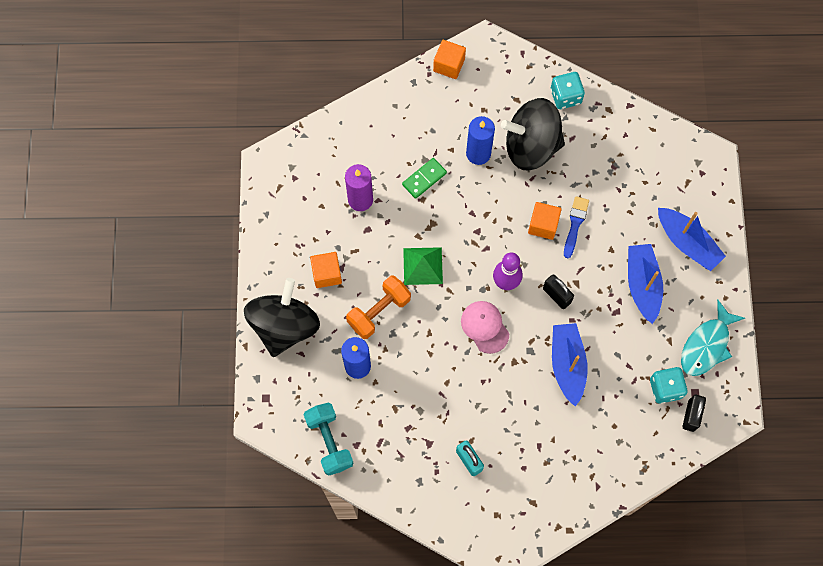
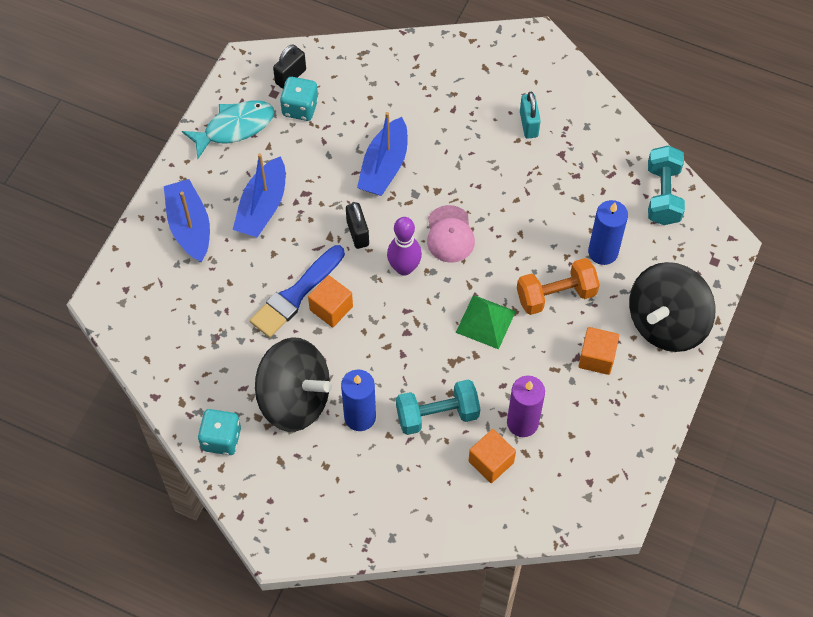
camera: 155 degrees left, 10 degrees down
(424, 179) = (437, 415): green domino -> turquoise dumbbell
(449, 65) = (338, 540): orange cube -> orange cube (491, 462)
(575, 224) = (296, 294): blue brush -> blue brush, size x1.56

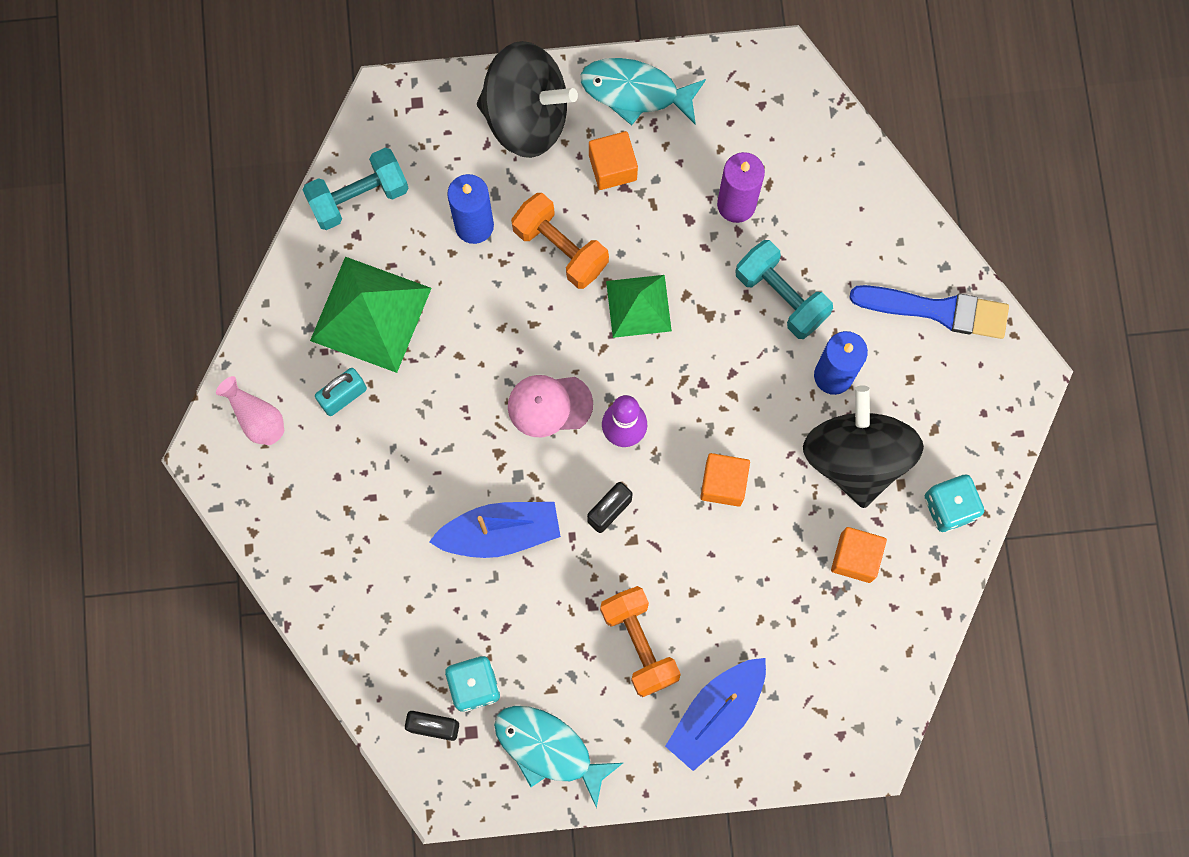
camera: 120 degrees left, 15 degrees up
(262, 207) = (639, 644): blue boat -> orange dumbbell
(296, 294) = (729, 533): blue brush -> blue brush (937, 310)
(450, 234) = (549, 405): pink cap -> pink cap turned 150 degrees counterclockwise
(491, 462) = (800, 213): orange cube -> orange cube (855, 558)
(544, 73) = (256, 417): none -> pink vase
(575, 164) = (370, 314): none -> green pyramid
(647, 402) = (635, 91): none -> turquoise fish

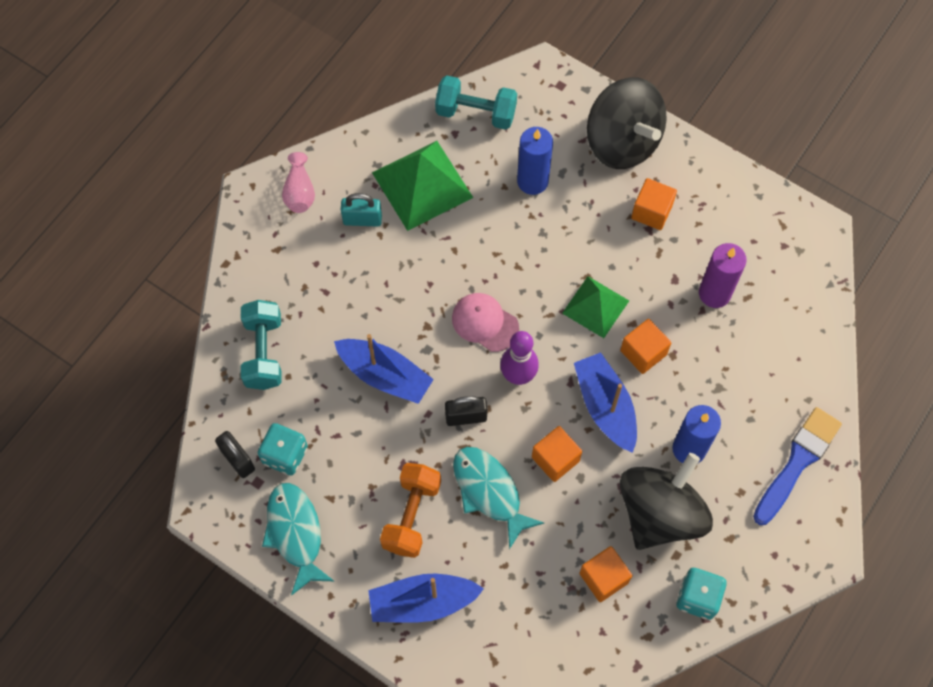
camera: 40 degrees right, 10 degrees down
(560, 248) = (575, 234): orange dumbbell -> none
(635, 91) = (706, 178): turquoise fish -> turquoise fish (489, 492)
(718, 316) = (643, 352): none -> orange cube
(727, 396) = (605, 406): none -> blue boat
(781, 296) = (696, 372): turquoise dumbbell -> turquoise dumbbell (264, 352)
(937, 310) = (797, 462): blue brush -> blue brush turned 105 degrees counterclockwise

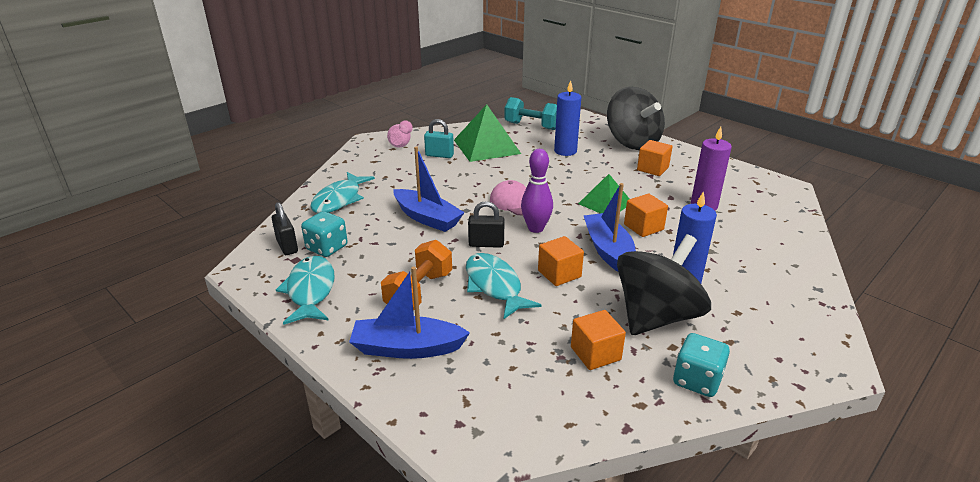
camera: 10 degrees right, 35 degrees down
(264, 352) = (339, 199): turquoise dumbbell -> turquoise fish
(797, 462) = (792, 300): blue brush -> none

